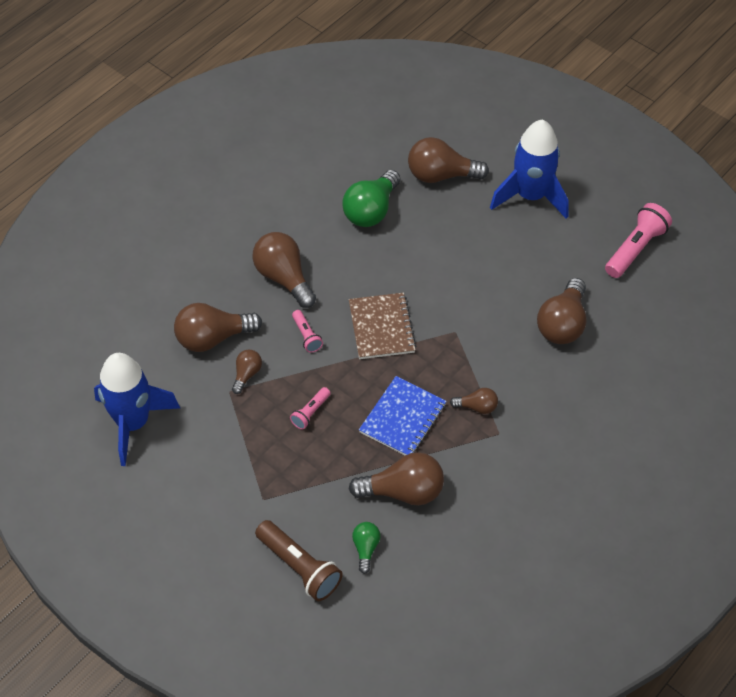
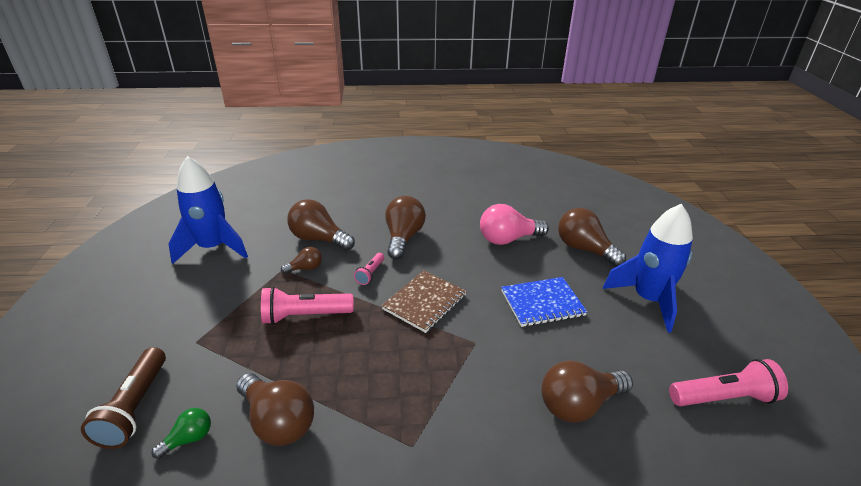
camera: 45 degrees right, 20 degrees down
(310, 412) = (305, 316): pink flashlight -> pink flashlight, size x1.85
(371, 210) = (508, 239): green light bulb -> pink light bulb
(403, 418) = (355, 369): blue notebook -> blue notebook (542, 303)
(477, 407) = (421, 408): brown light bulb -> none

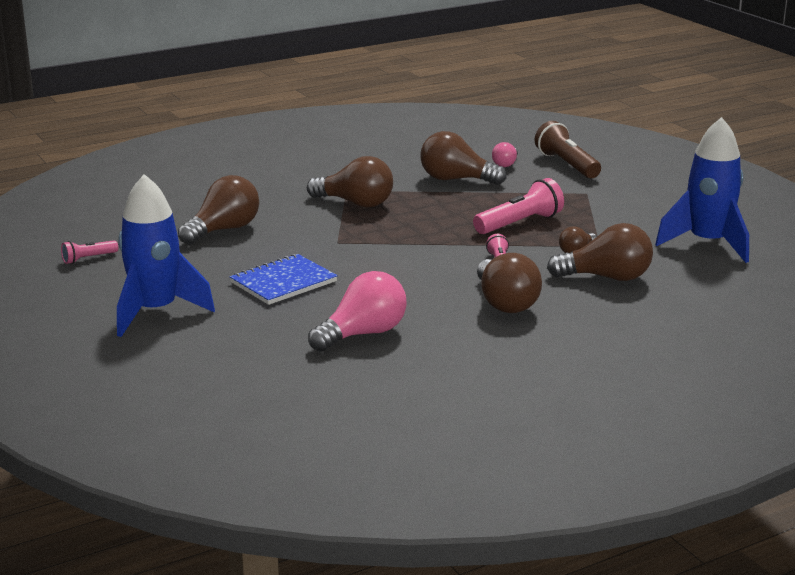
camera: 155 degrees right, 10 degrees down
(189, 439) = (505, 164): green light bulb -> pink light bulb
(425, 302) = (413, 256): brown notebook -> none
(584, 249) = (248, 347): brown light bulb -> brown light bulb (356, 203)
(724, 398) = (88, 258): pink flashlight -> pink flashlight, size x0.54

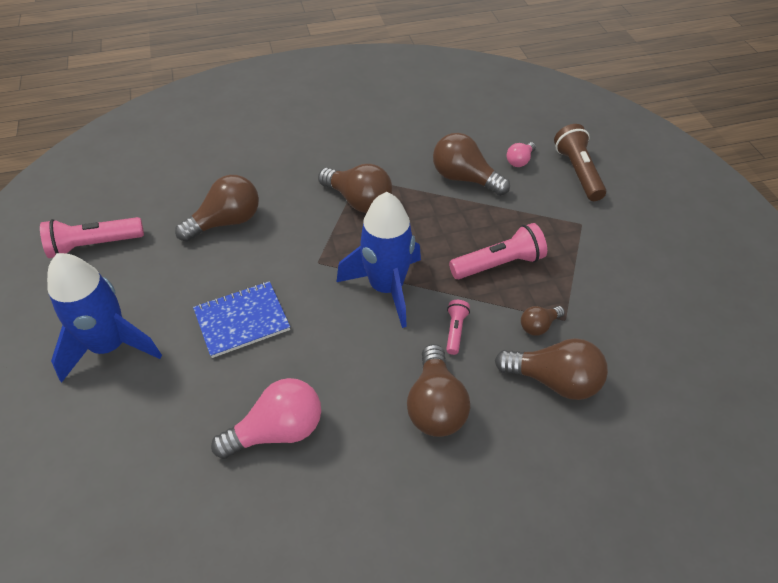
camera: 15 degrees right, 25 degrees up
(88, 258) = (94, 245): pink flashlight -> pink flashlight, size x1.85
(707, 244) = (678, 339): blue rocket -> blue rocket (386, 288)

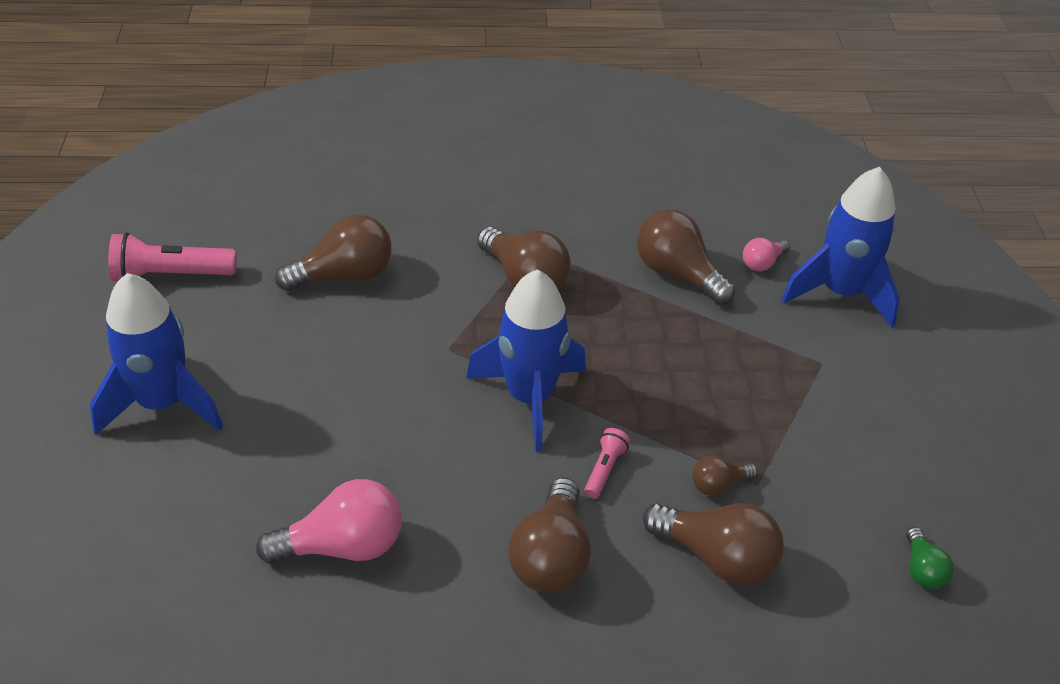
camera: 10 degrees right, 5 degrees down
(242, 320) = (333, 403): blue notebook -> none
(499, 264) = (689, 396): pink flashlight -> none
(578, 172) = (840, 293): brown flashlight -> blue rocket
(697, 359) = (922, 570): none -> green light bulb

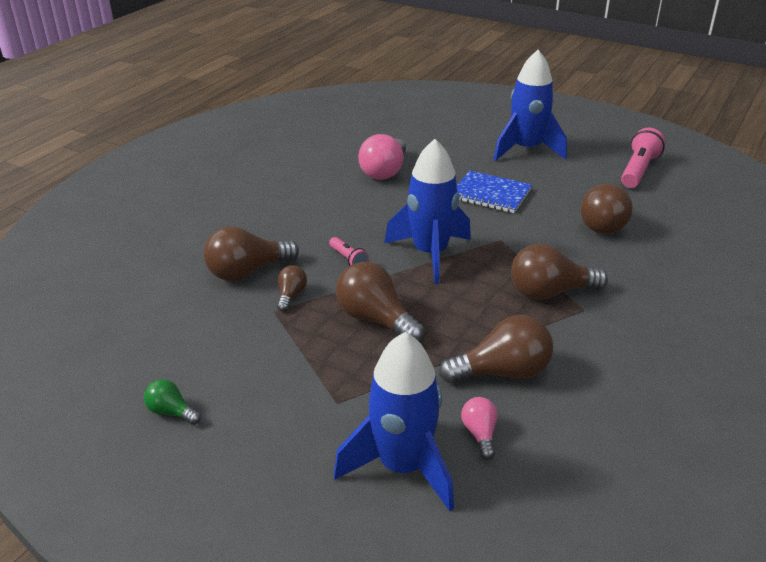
camera: 125 degrees right, 10 degrees down
(335, 396) = (490, 194): none -> blue notebook
(551, 556) = (312, 221): brown light bulb -> brown light bulb (375, 319)
(922, 570) = (140, 346): green light bulb -> green light bulb (171, 412)

